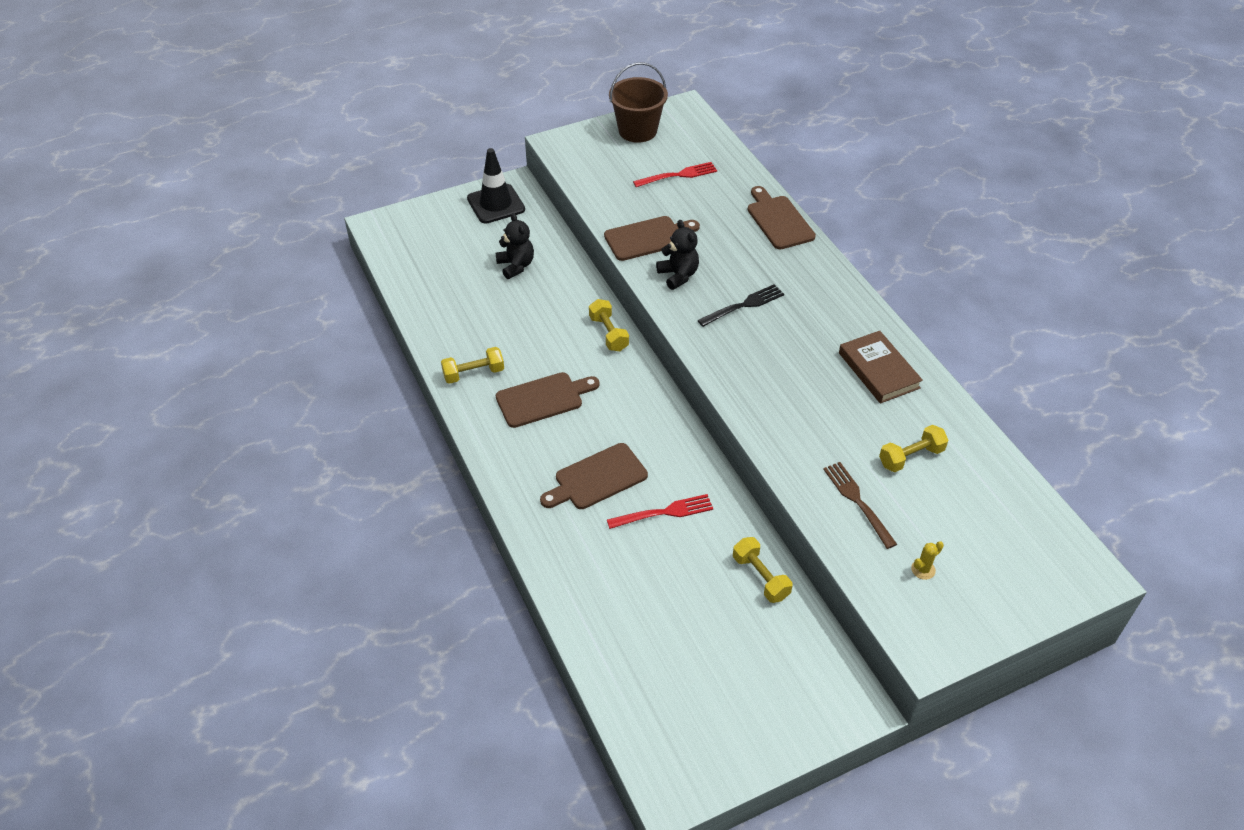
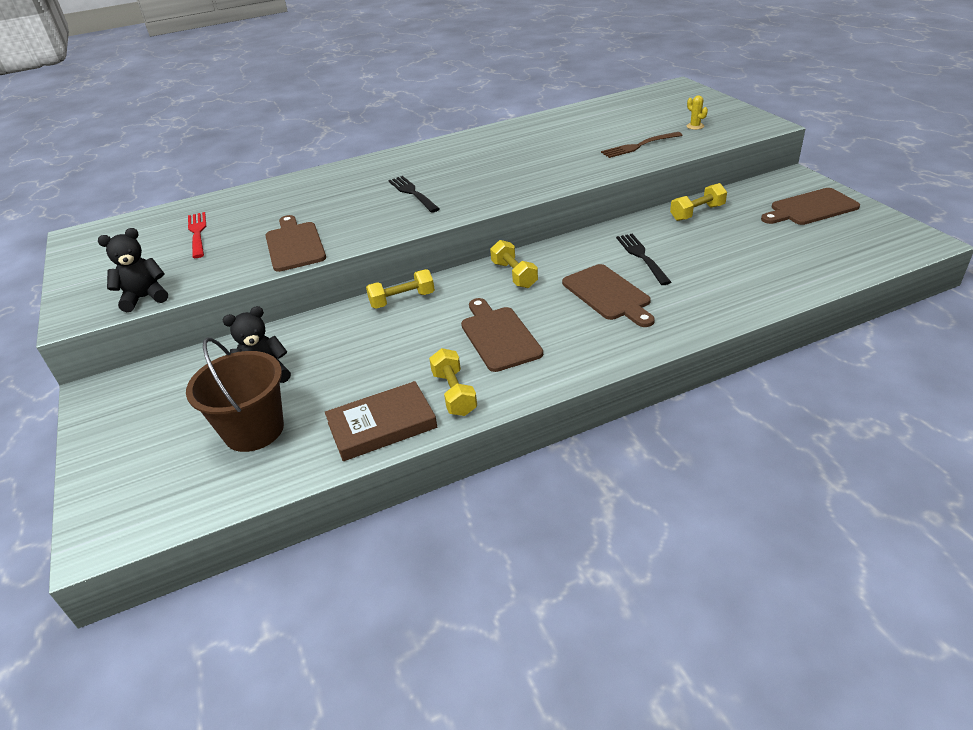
camera: 85 degrees left, 10 degrees down
(496, 204) = (127, 405): black traffic cone -> none
(637, 131) = (97, 261): brown bucket -> brown bucket (254, 430)
(664, 512) = (641, 257): red fork -> black fork
(678, 275) = (361, 225): black teddy bear -> black teddy bear (145, 298)
(778, 220) = (298, 182): brown cutting board -> brown cutting board (811, 208)
(878, 370) = (499, 141): brown book -> brown book (382, 425)
(911, 457) = (589, 130): yellow dumbbell -> yellow dumbbell (514, 275)

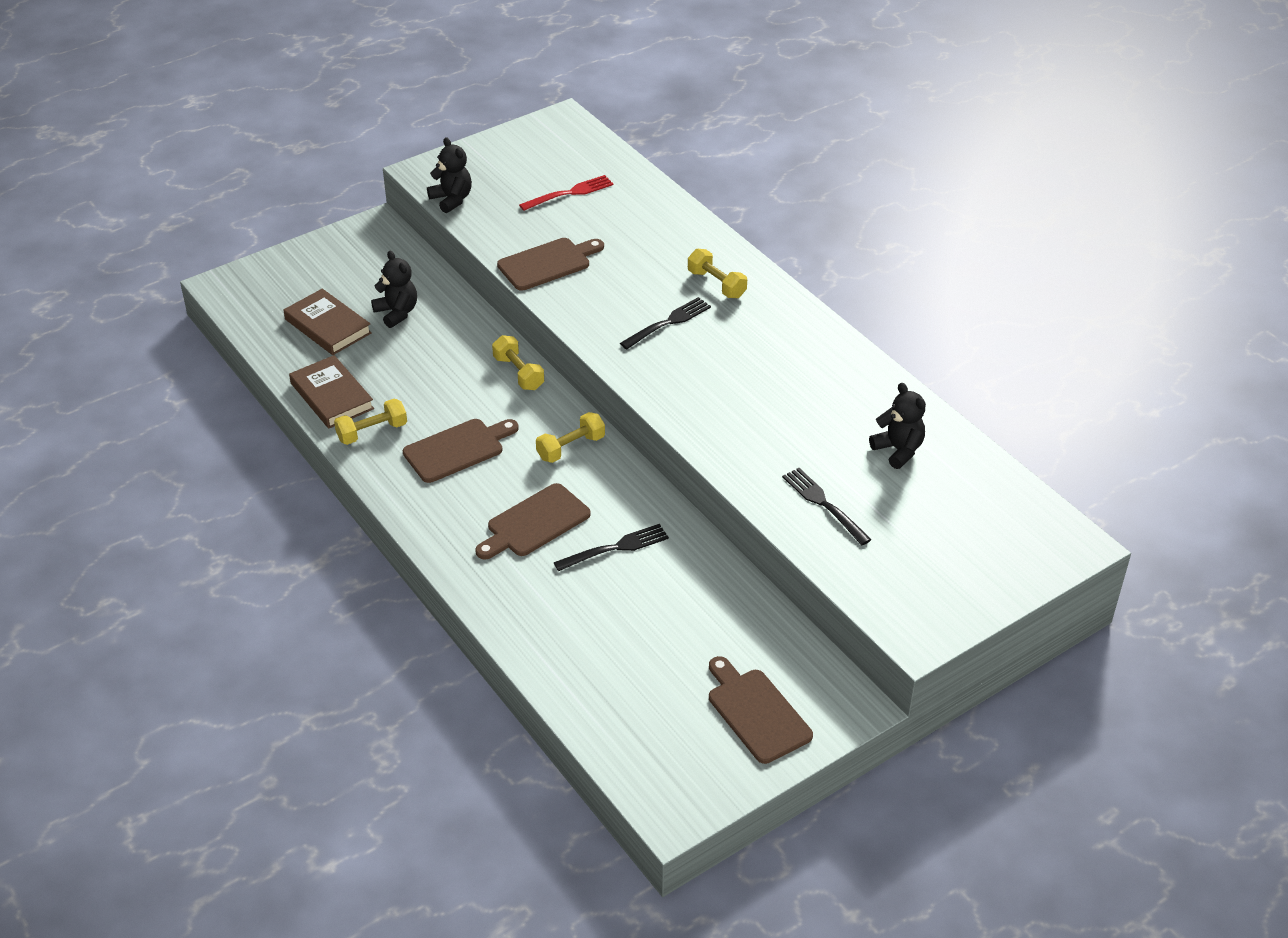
camera: 75 degrees right, 5 degrees up
(254, 430) = (328, 326): brown bucket -> brown book
(587, 124) = (898, 450): none -> black teddy bear
(639, 146) = (823, 504): brown fork -> black fork
(695, 126) = (901, 560): yellow cactus -> none
(697, 213) = (731, 598): yellow dumbbell -> yellow dumbbell (716, 284)

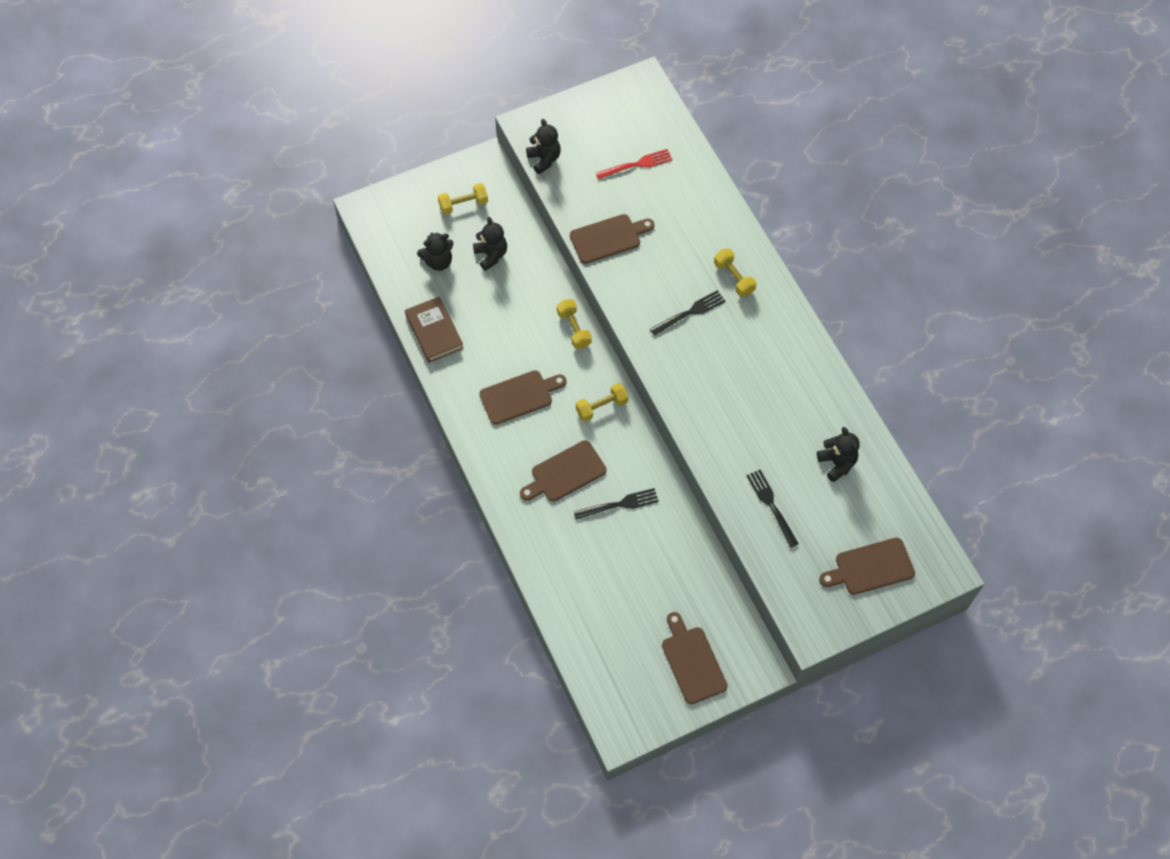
camera: 10 degrees right, 20 degrees up
(328, 326) = (438, 261): brown book -> black teddy bear
(372, 432) = (459, 370): yellow dumbbell -> yellow dumbbell (463, 204)
(975, 554) = (870, 567): none -> brown cutting board

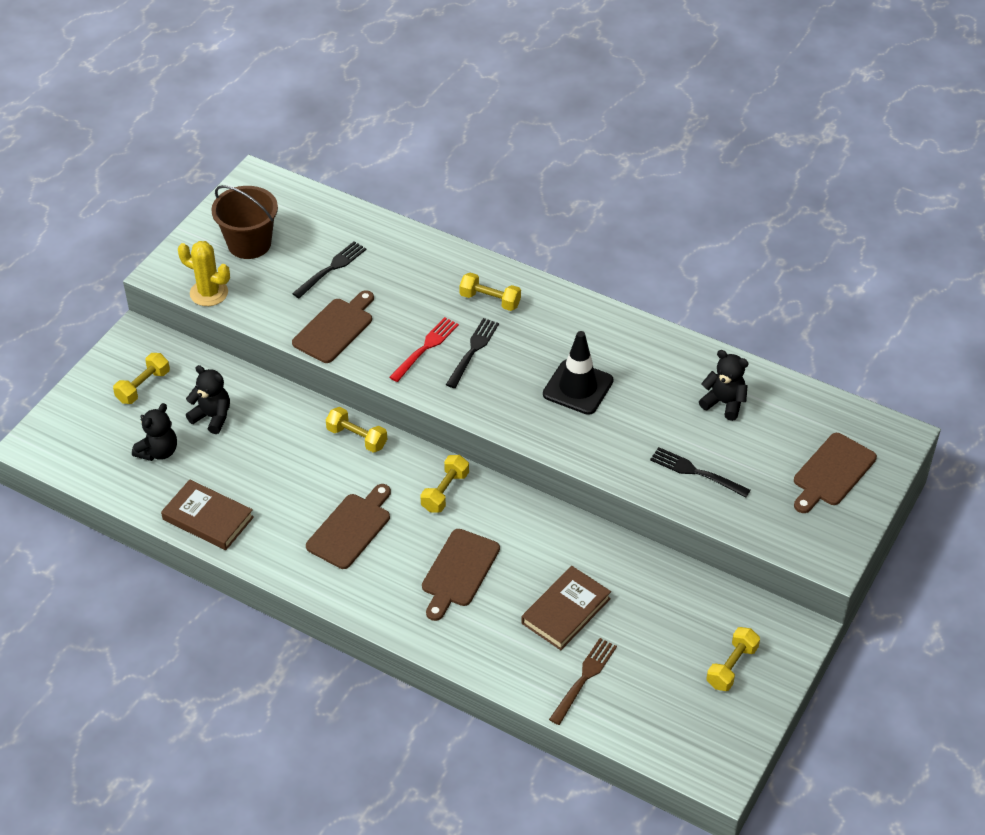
camera: 35 degrees left, 15 degrees down
(544, 159) = (209, 293): black teddy bear -> yellow cactus
(587, 604) = (584, 678): none -> brown fork
(600, 134) = (249, 243): none -> brown bucket
(613, 548) = (566, 611): none -> brown book
(619, 504) = (538, 568): black fork -> black fork (332, 268)
(637, 164) = (310, 252): red fork -> red fork (426, 347)
(692, 661) = (732, 666): brown cutting board -> yellow dumbbell
(741, 386) = (578, 387): none -> black traffic cone

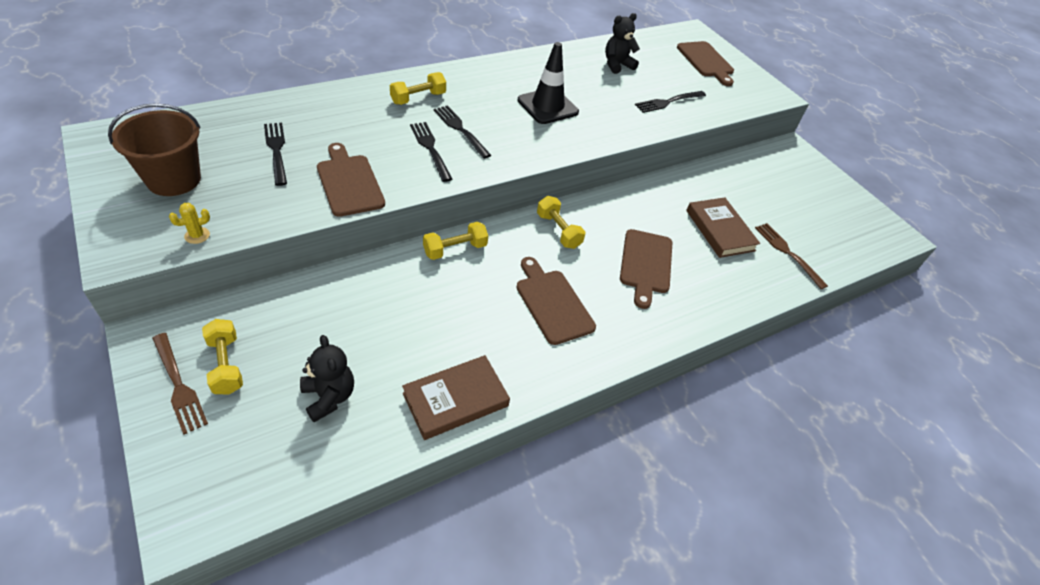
camera: 65 degrees left, 0 degrees up
(111, 376) = (179, 385): none -> brown fork
(209, 293) = (197, 235): yellow cactus -> yellow cactus, size x0.51
(212, 417) = (329, 330): black teddy bear -> none
(426, 347) = (430, 148): red fork -> black fork
(459, 571) = (646, 264): brown cutting board -> brown cutting board turned 45 degrees clockwise
(732, 666) = (808, 186): yellow dumbbell -> none

